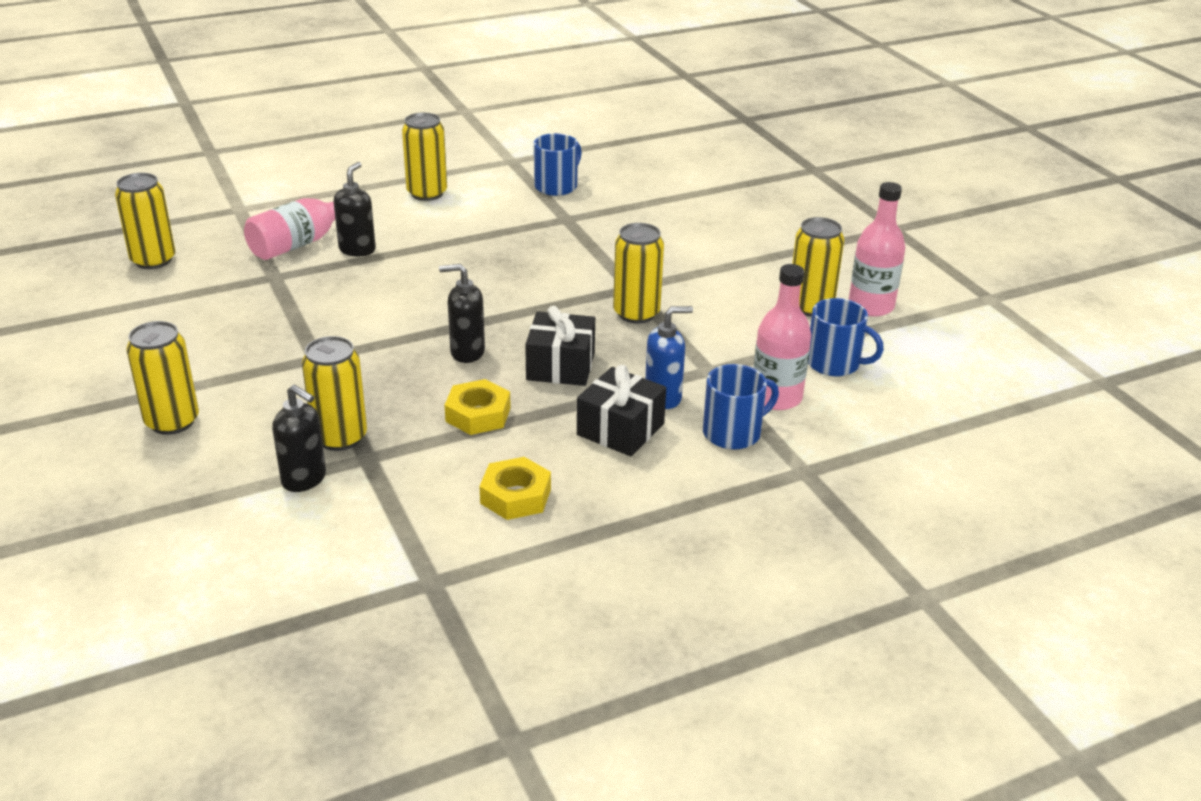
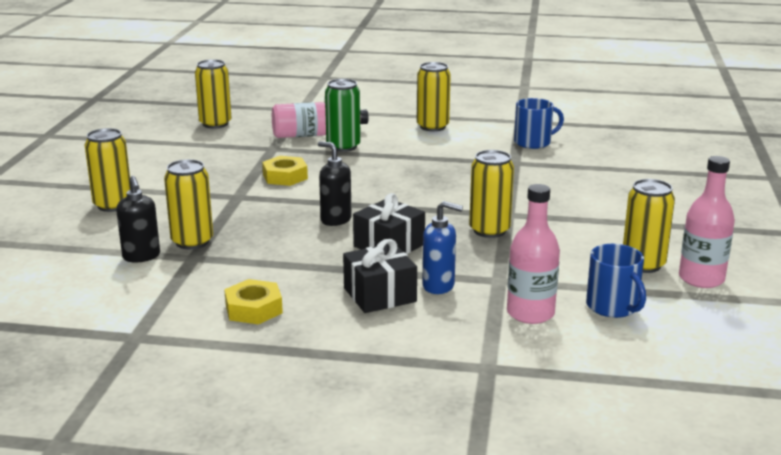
camera: 35 degrees right, 10 degrees down
(357, 250) = (343, 146): black soap dispenser -> green can
(478, 414) = (294, 256): yellow nut -> yellow nut (285, 177)
(733, 433) = (463, 324): blue mug -> none

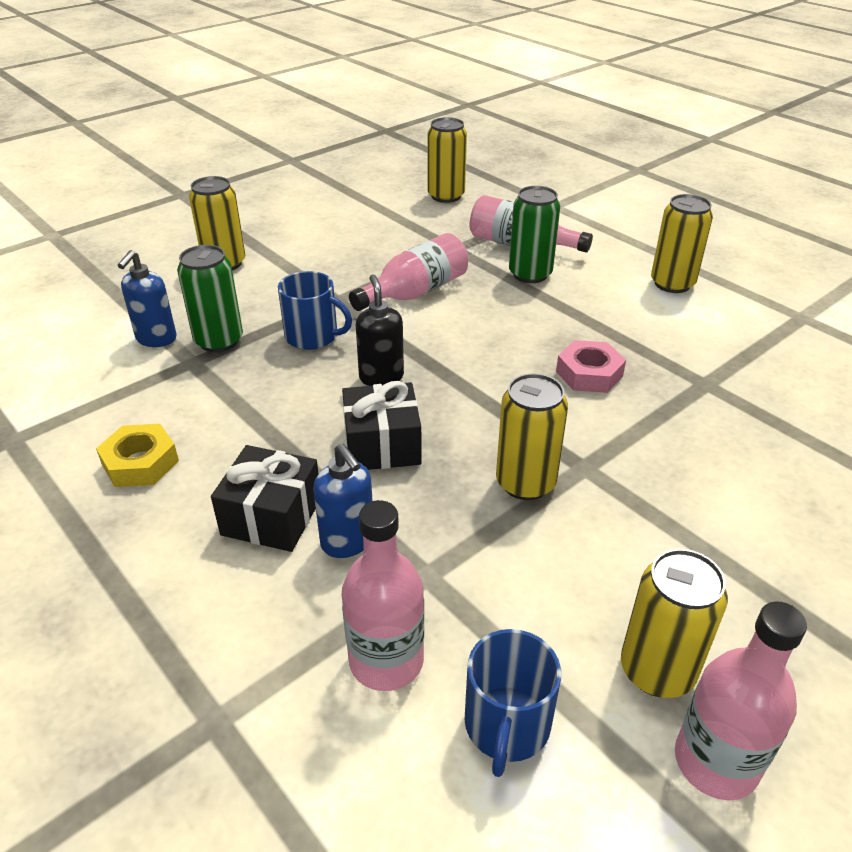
camera: 40 degrees right, 15 degrees up
(141, 257) = (156, 339): black soap dispenser -> blue soap dispenser
(192, 242) = (219, 341): yellow can -> green can
(285, 177) = (415, 292): yellow nut -> pink bottle
(450, 178) = (589, 374): none -> pink nut
(533, 142) = (776, 360): blue mug -> blue mug (313, 336)

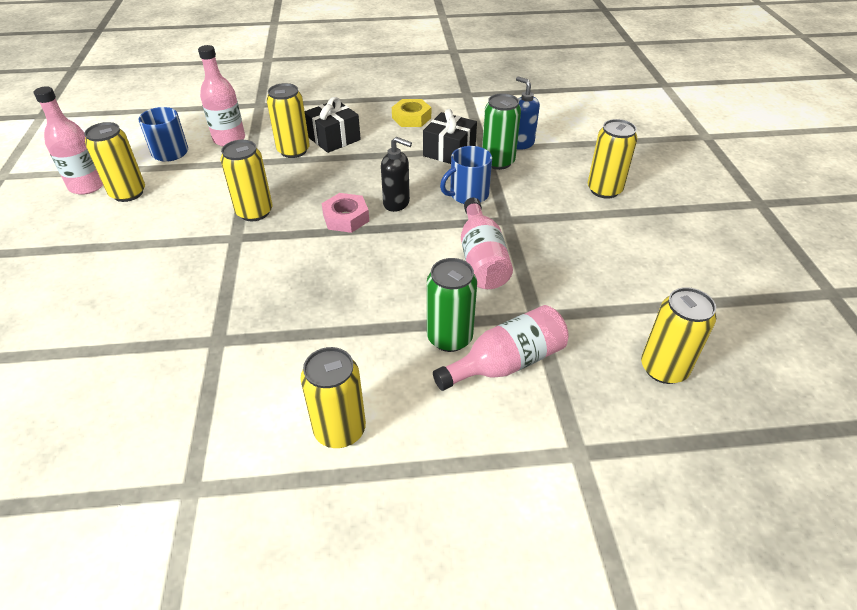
camera: 125 degrees right, 5 degrees up
(348, 541) = (293, 151): blue soap dispenser -> yellow can
(382, 445) = (340, 181): black gift -> black gift (449, 151)
(589, 374) = (297, 289): pink nut -> pink nut (346, 218)

